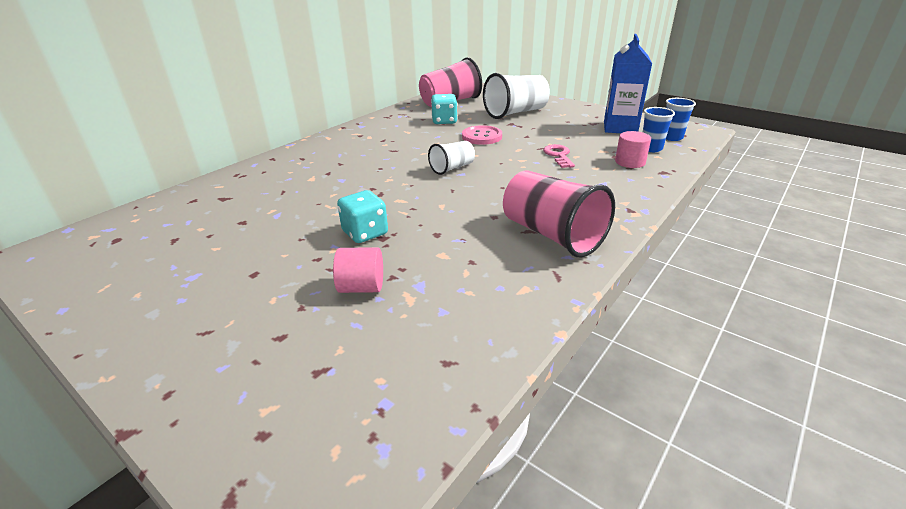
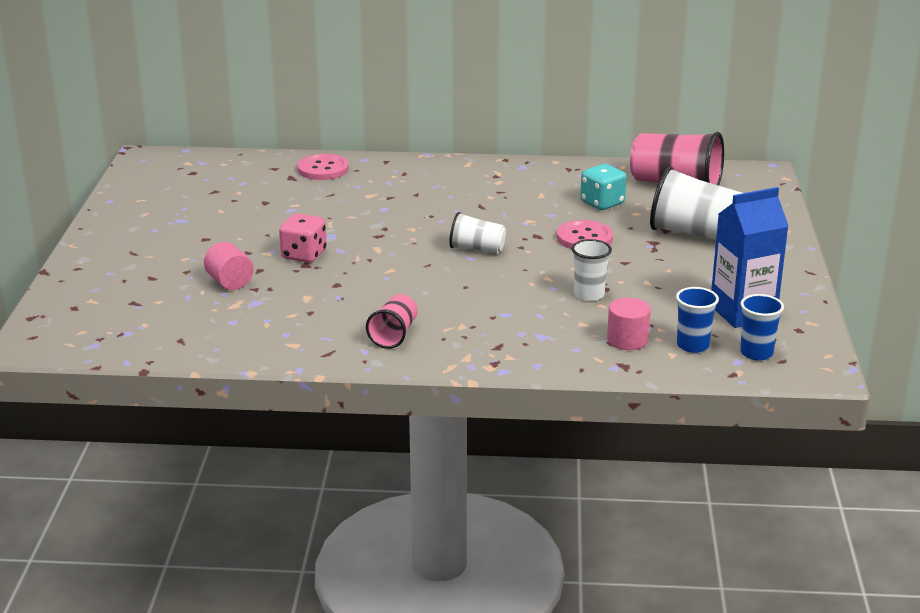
camera: 55 degrees right, 5 degrees down
(237, 182) = (323, 169): none -> pink button
(365, 233) = (304, 255): turquoise dice -> pink dice
(552, 235) = (394, 335): pink cup -> pink cup, size x0.56
(558, 155) = (589, 295): pink key -> white cup

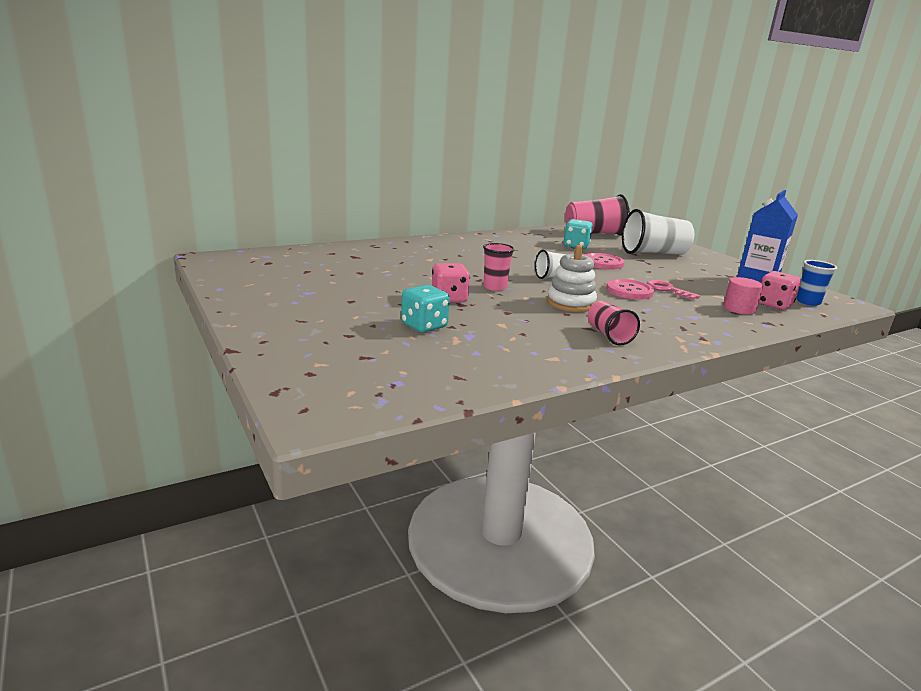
camera: 35 degrees left, 5 degrees down
(230, 282) = (424, 326): pink cylinder -> turquoise dice
(323, 169) = (370, 249): pink button -> pink button (629, 291)
(378, 249) = (495, 287): none -> pink cup
(426, 288) = (570, 303): none -> white stacking toy
(589, 295) = (667, 290): white cup -> pink key
(692, 345) = (774, 305): blue cup -> pink dice

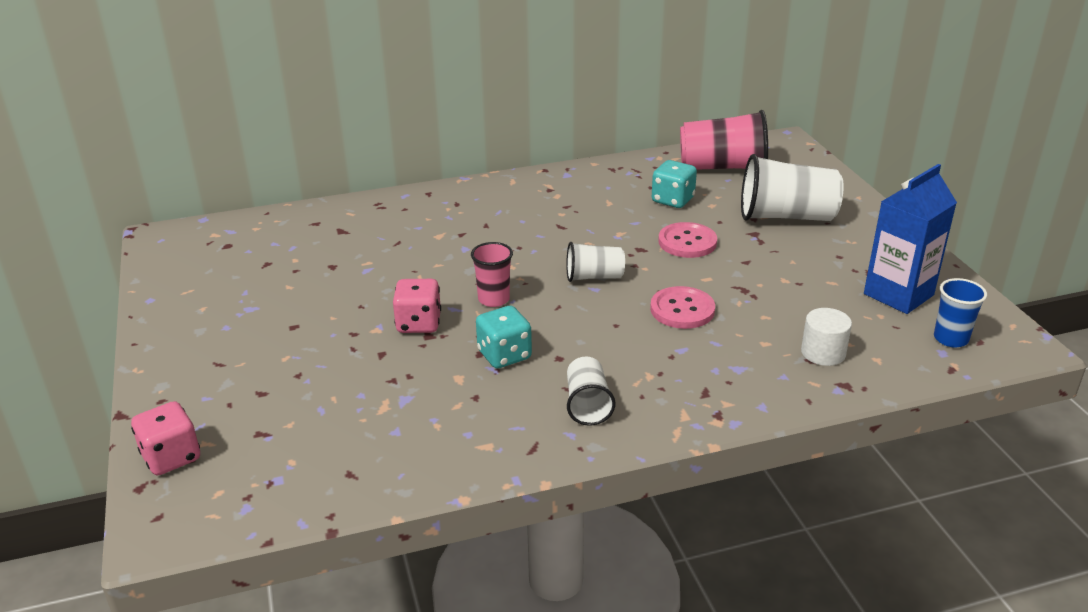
camera: 15 degrees right, 10 degrees up
(424, 326) = (358, 378): turquoise dice -> turquoise dice (504, 355)
(570, 303) = (578, 336): white stacking toy -> none
(608, 335) = (587, 404): pink cup -> white cup
(667, 290) = (744, 307): pink key -> none
(739, 309) = (823, 353): pink cylinder -> white cylinder
(774, 305) = (887, 344): pink dice -> pink dice (171, 457)

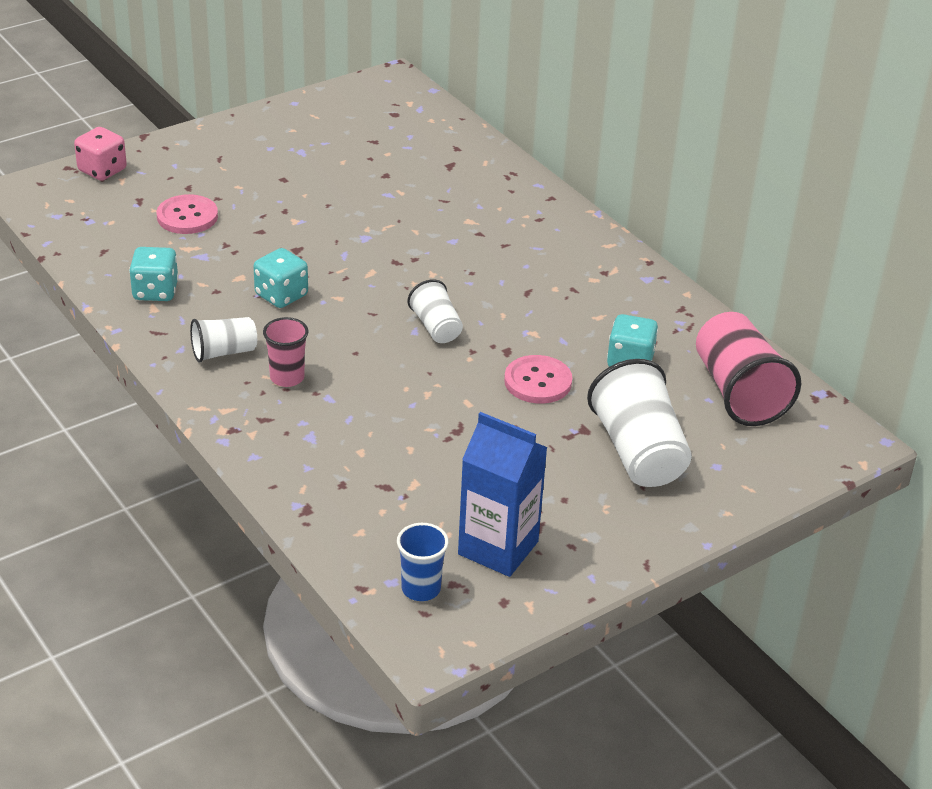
camera: 70 degrees right, 5 degrees up
(419, 323) = (312, 240): pink dice -> none
(455, 441) = (155, 291): none -> turquoise dice
(494, 299) = (369, 274): pink cup -> pink cup (287, 377)
(682, 310) = (399, 391): pink button -> pink button (187, 216)
(823, 353) = (357, 492): white cylinder -> none

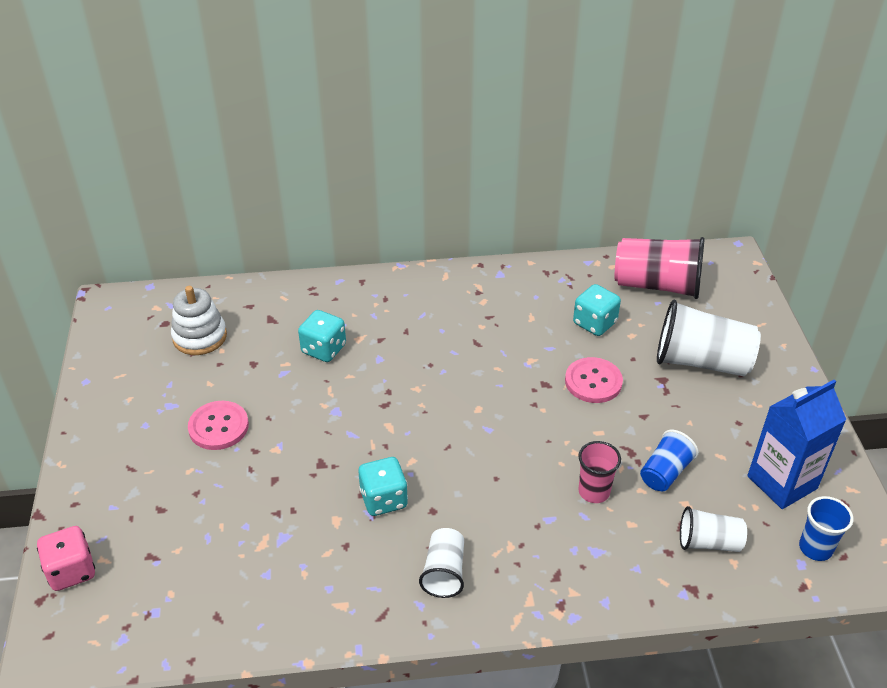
camera: 60 degrees left, 5 degrees up
(155, 291) = (316, 594): turquoise dice -> turquoise dice (324, 349)
(187, 216) = (209, 527): pink button -> pink button (218, 427)
(287, 377) = (506, 538): pink cup -> pink cup (594, 491)
(394, 137) = (200, 337): none -> white stacking toy
(436, 327) = (491, 414): white cup -> white cup (708, 542)
(446, 460) = (665, 472): none -> blue cup

